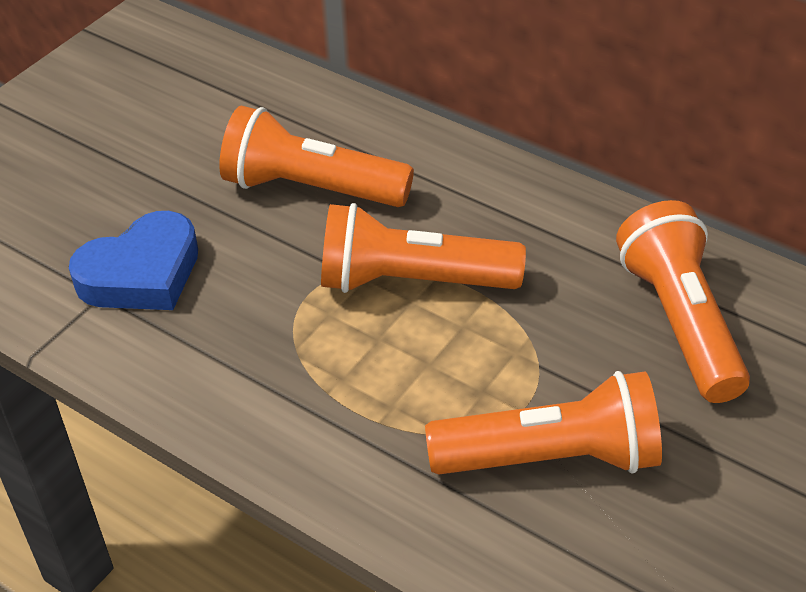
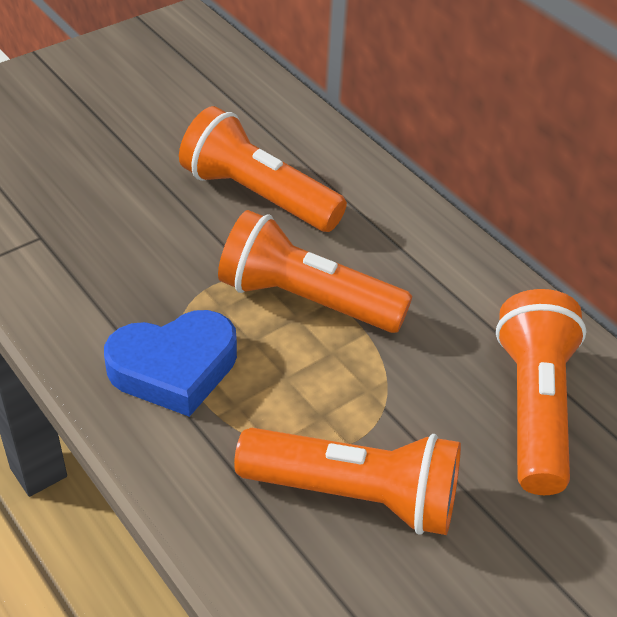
camera: 15 degrees right, 0 degrees up
(142, 273) = (82, 228): blue heart -> blue heart (174, 368)

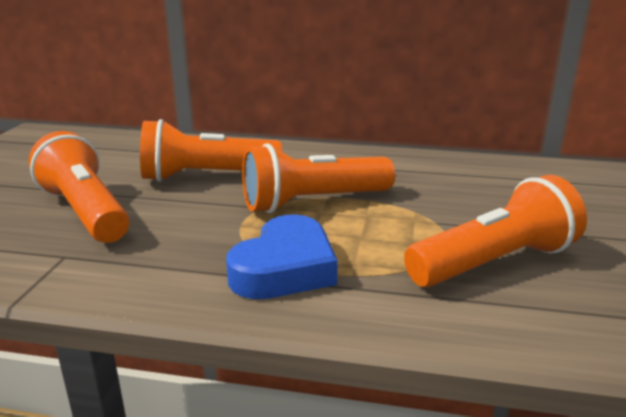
camera: 40 degrees left, 20 degrees down
(534, 407) = (499, 187): orange flashlight -> orange flashlight (86, 212)

